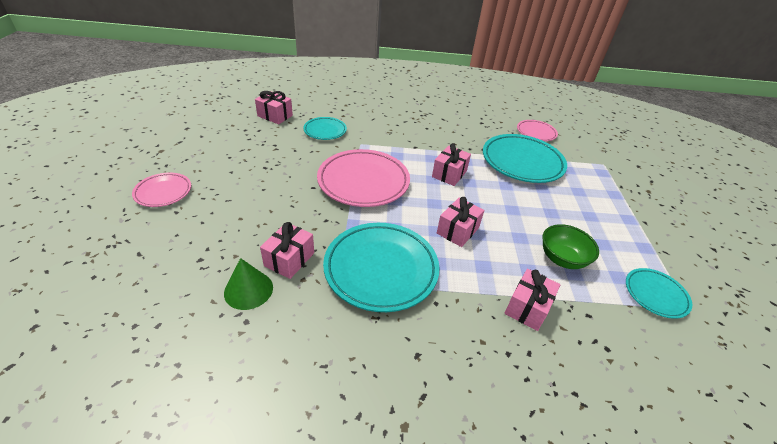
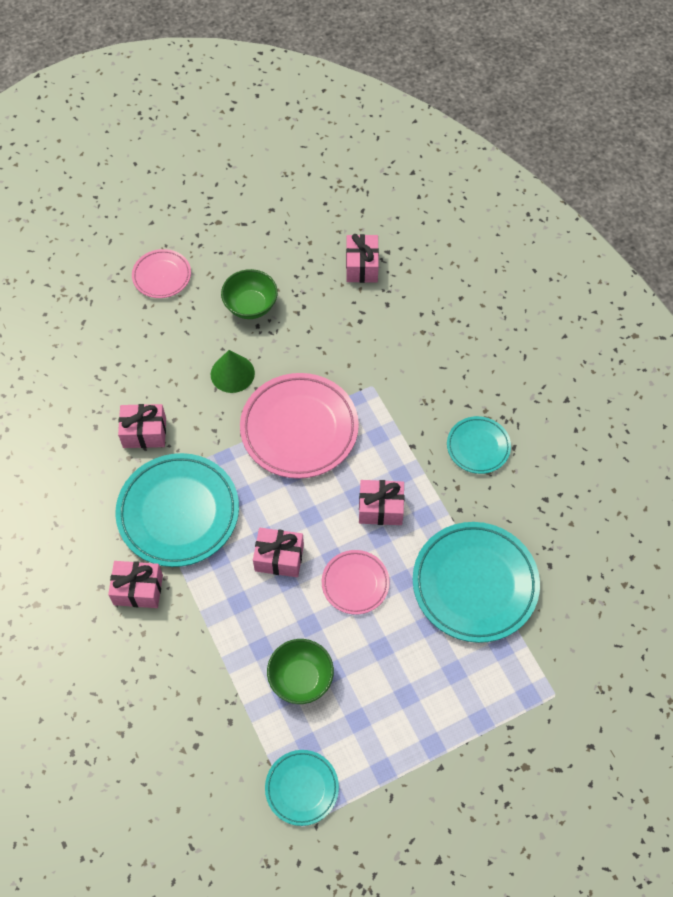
camera: 65 degrees right, 20 degrees up
(246, 164) = (250, 306): none -> green bowl
(248, 290) = (94, 426): green cone -> green cone (232, 373)
(325, 131) = (371, 335): turquoise plate -> turquoise plate (478, 447)
(527, 307) = (206, 660): pink gift -> pink gift (138, 589)
(536, 133) = (576, 581): pink plate -> pink plate (355, 583)

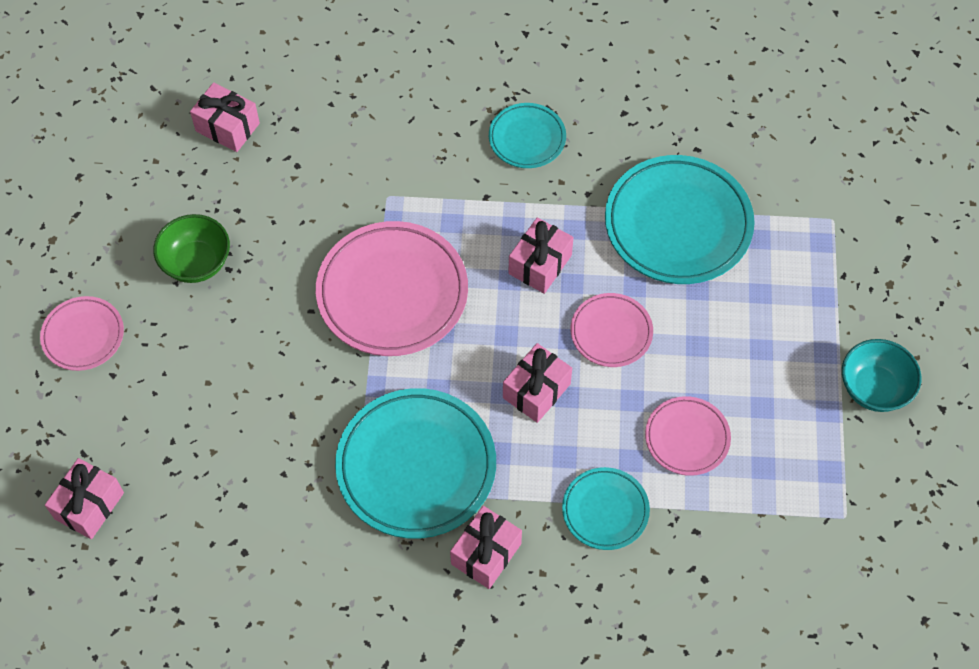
camera: 60 degrees left, 0 degrees up
(144, 433) = (288, 455): pink gift -> pink gift (89, 505)
(232, 373) = (274, 325): green cone -> none
(301, 678) = (687, 438): green bowl -> pink plate
(302, 788) = (806, 496): turquoise plate -> turquoise plate (605, 510)
(424, 797) = (874, 388): none -> turquoise bowl

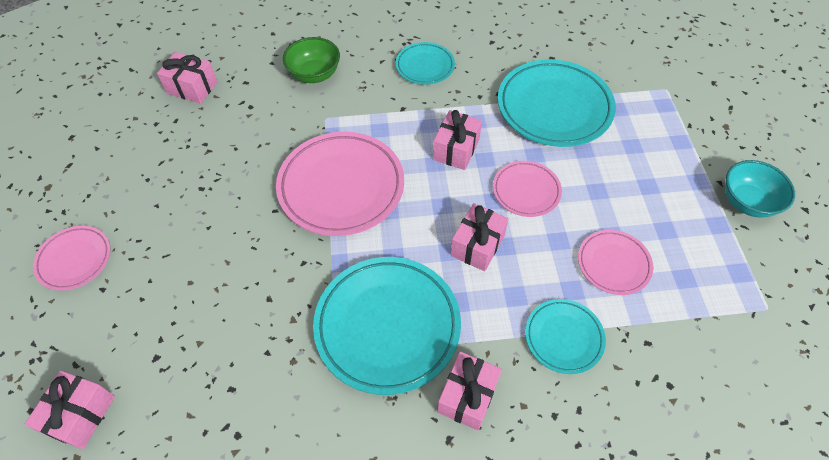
camera: 10 degrees left, 5 degrees down
(196, 262) = (173, 187): green bowl -> green bowl (314, 74)

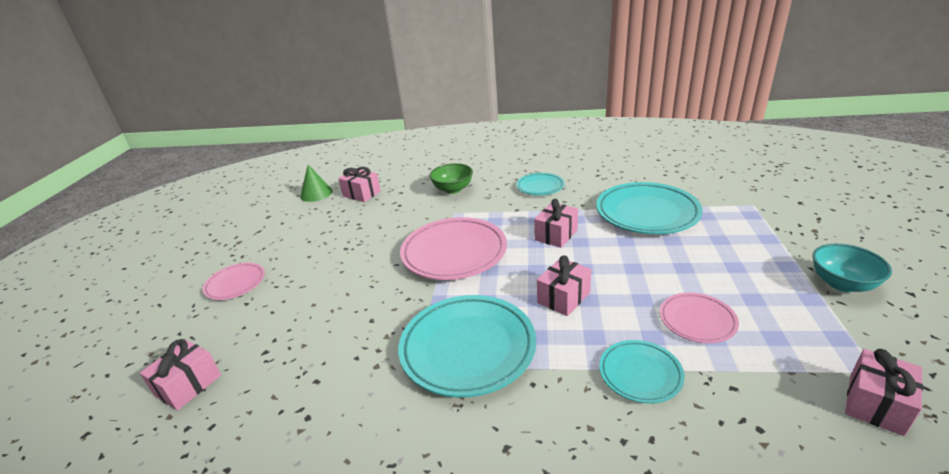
camera: 15 degrees right, 25 degrees down
(126, 89) = (316, 193): none -> green cone
(467, 396) = (532, 412): pink gift -> pink gift (876, 404)
(526, 191) = (615, 264): pink plate -> none

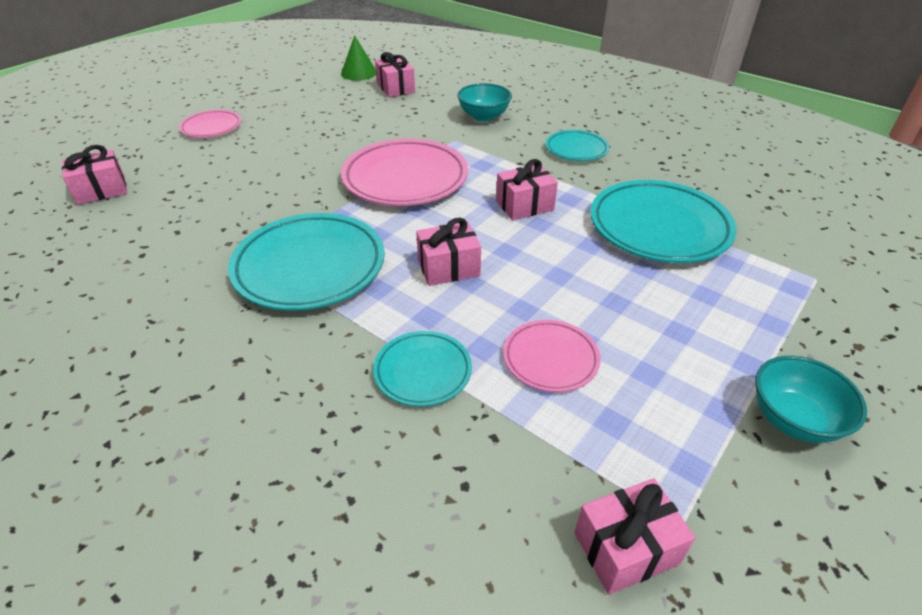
camera: 30 degrees right, 10 degrees up
(453, 189) = (484, 116): green bowl -> turquoise bowl

